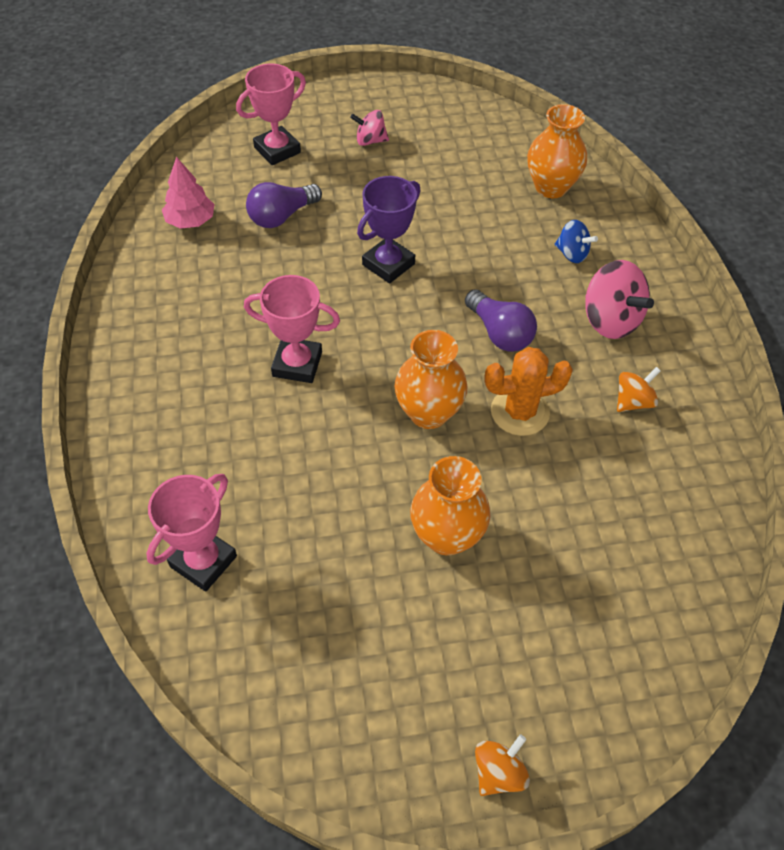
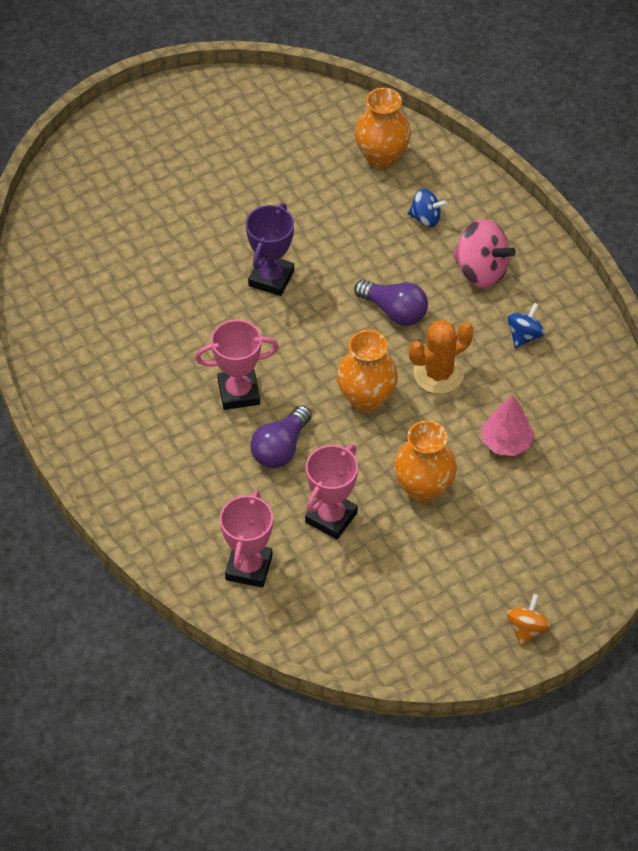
camera: 20 degrees left, 0 degrees up
(190, 221) = (71, 292): pink tree -> pink tree (506, 442)
(277, 150) = (110, 194): pink trophy -> pink trophy (331, 517)
(282, 216) = (152, 261): purple light bulb -> purple light bulb (281, 448)
(370, 141) = (193, 158): pink spinning top -> none
(633, 401) = (524, 336): orange spinning top -> blue spinning top

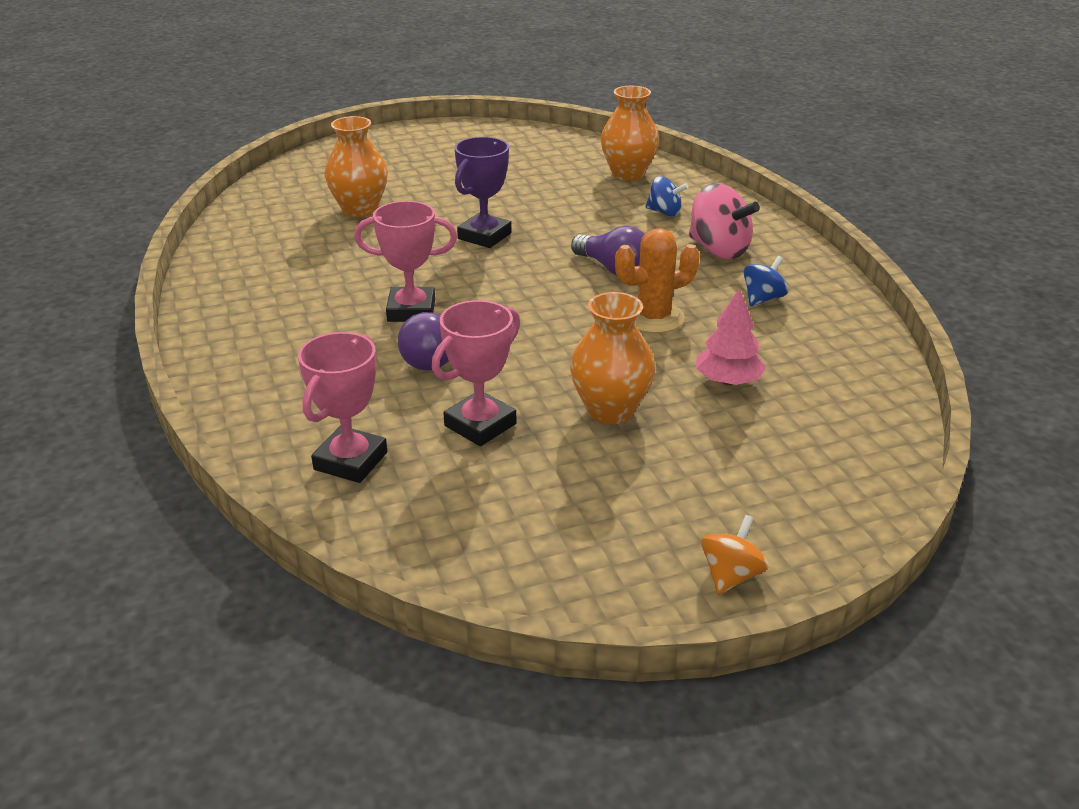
camera: 10 degrees right, 20 degrees down
(366, 398) = (560, 328): orange vase -> orange vase (360, 209)

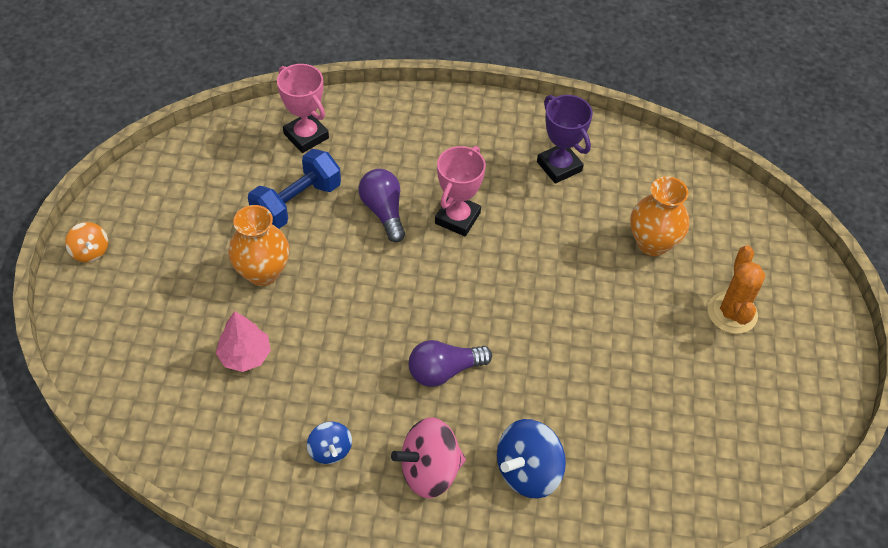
camera: 115 degrees right, 20 degrees up
(480, 425) = (297, 203): pink trophy -> blue dumbbell
(484, 236) = (554, 308): purple trophy -> purple trophy (559, 166)
(628, 174) = (635, 490): orange vase -> none
(653, 318) = (353, 357): orange cactus -> orange cactus (732, 313)
(664, 212) = (528, 471): blue spinning top -> blue spinning top, size x1.70

